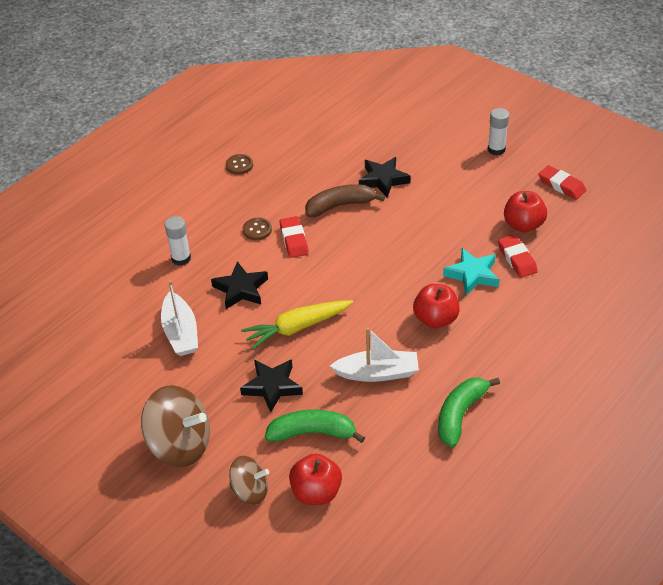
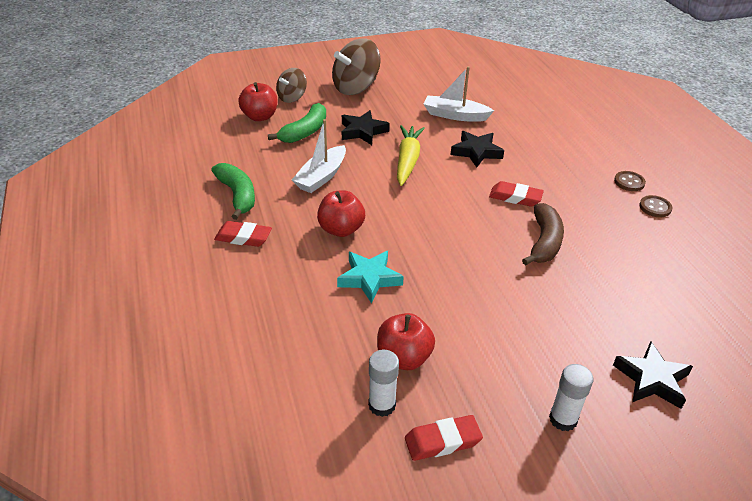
camera: 120 degrees right, 5 degrees down
(181, 258) = (538, 139): white glue stick -> white glue stick (382, 405)
(257, 230) = (545, 184): brown button -> brown button (629, 182)
(383, 180) = (566, 289): black star -> black star (652, 379)
(517, 259) = (359, 321): red eraser -> red eraser (243, 237)

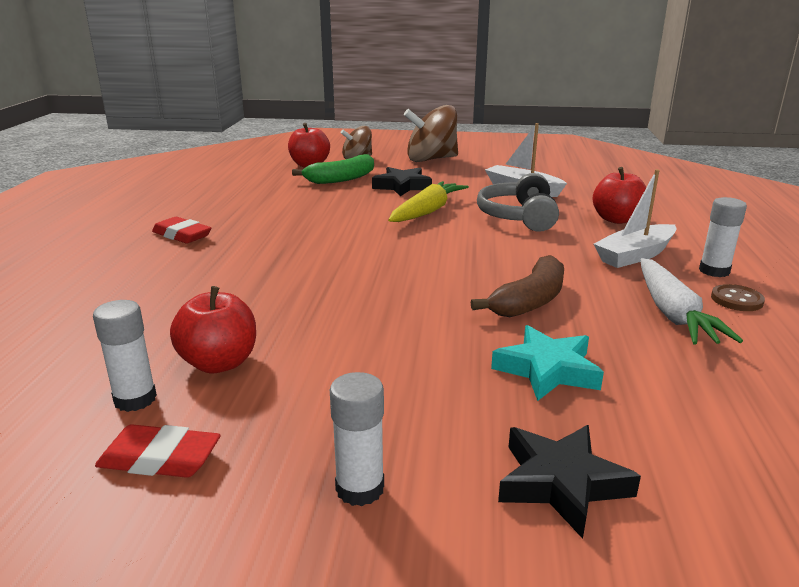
camera: 25 degrees right, 15 degrees down
(237, 195) = (217, 208): green banana -> none
(321, 177) = (317, 209): white boat -> white boat (635, 255)
(341, 229) = (288, 247): red apple -> red apple (616, 219)
(369, 278) = (269, 288): turquoise star -> turquoise star (547, 370)
(476, 152) = (519, 217): black star -> grey headphones
(515, 197) = (530, 257): red eraser -> none
(629, 182) = (714, 271): brown button -> white glue stick
(629, 230) = (673, 313): none -> white carrot

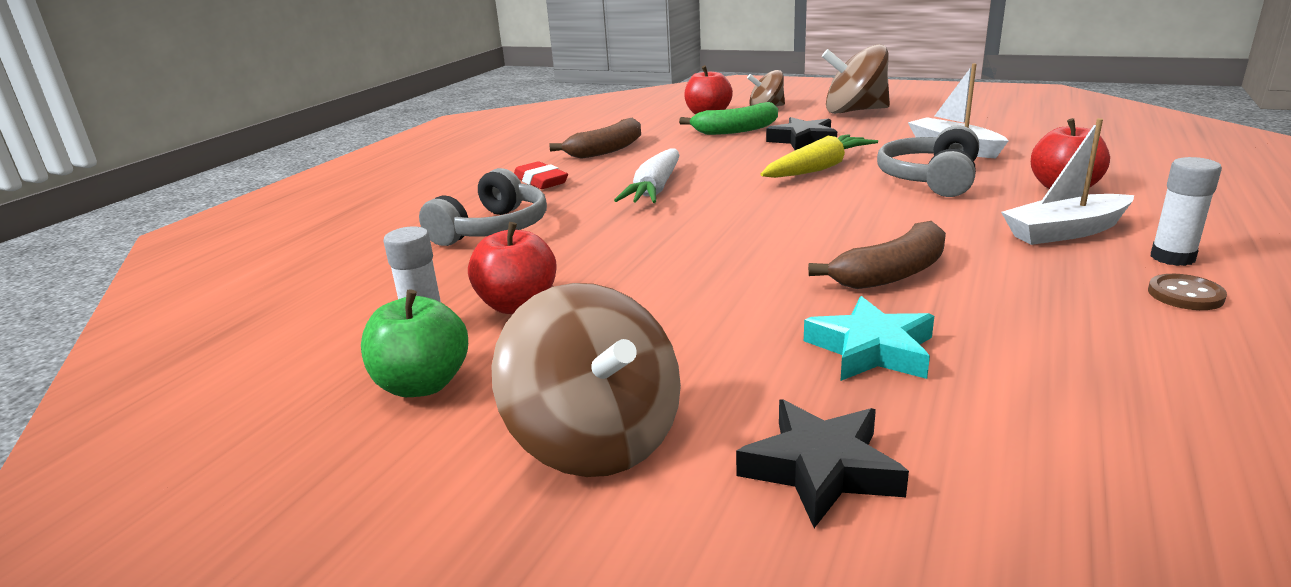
camera: 20 degrees right, 0 degrees up
(156, 287) = (492, 229): none -> grey headphones
(160, 459) = (423, 385): red eraser -> green apple
(232, 202) = (606, 150): none -> brown banana
(360, 488) = (596, 439): white glue stick -> brown spinning top
(673, 313) = (1078, 303): white carrot -> white carrot (655, 189)

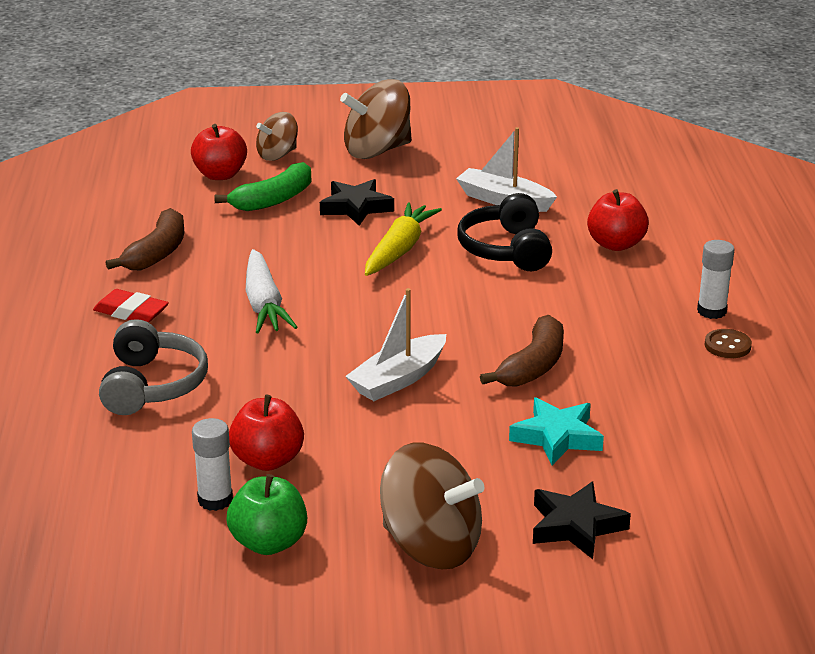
camera: 30 degrees left, 5 degrees up
(931, 179) = (506, 250): grey headphones -> black headphones
(1065, 232) = (634, 297): white boat -> white boat (398, 379)

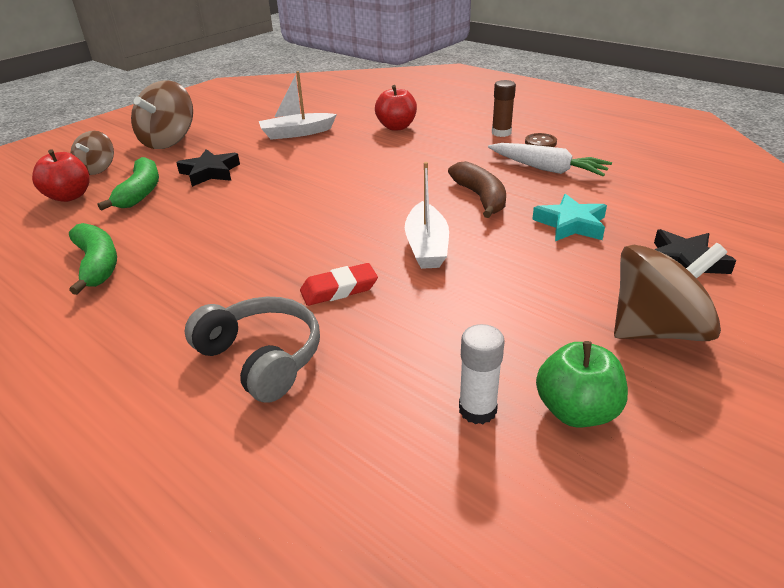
camera: 45 degrees left, 5 degrees up
(131, 312) = (145, 316): red eraser -> red eraser (339, 289)
(157, 252) = (97, 264): brown banana -> green banana
(264, 304) = (249, 253): white carrot -> white carrot (547, 169)
(267, 460) = (453, 351): red apple -> none
(399, 250) = (283, 180): yellow carrot -> none
(506, 250) = (346, 153): black headphones -> none
(711, 311) = (501, 133): white glue stick -> brown glue stick

